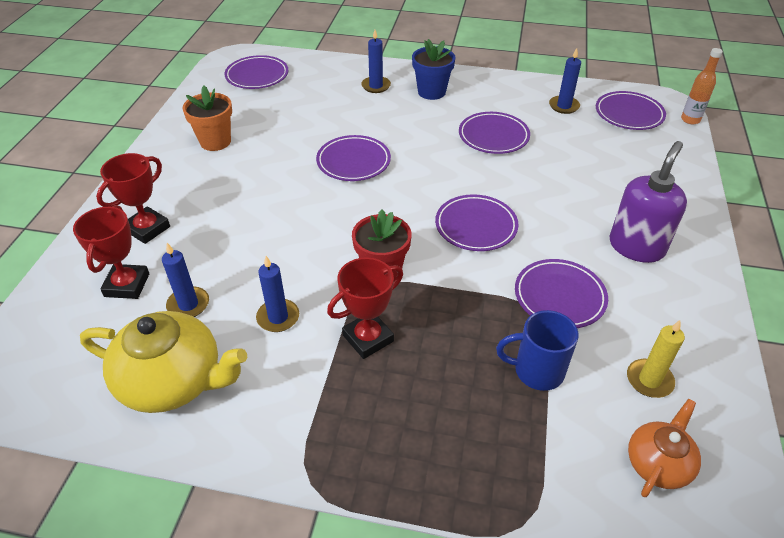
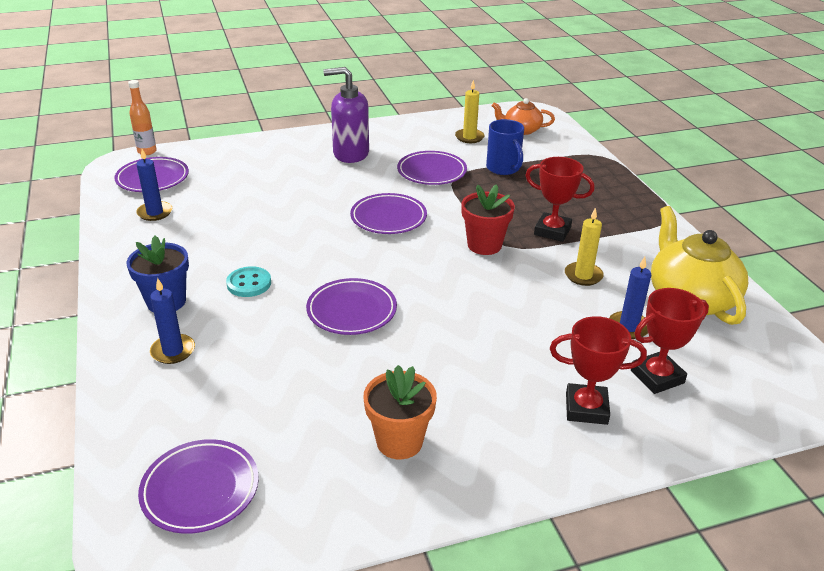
camera: 120 degrees left, 10 degrees down
(278, 317) = (583, 275): blue candle -> yellow candle
(427, 127) = (249, 283): none -> turquoise button
(493, 136) = (241, 239): purple plate -> none

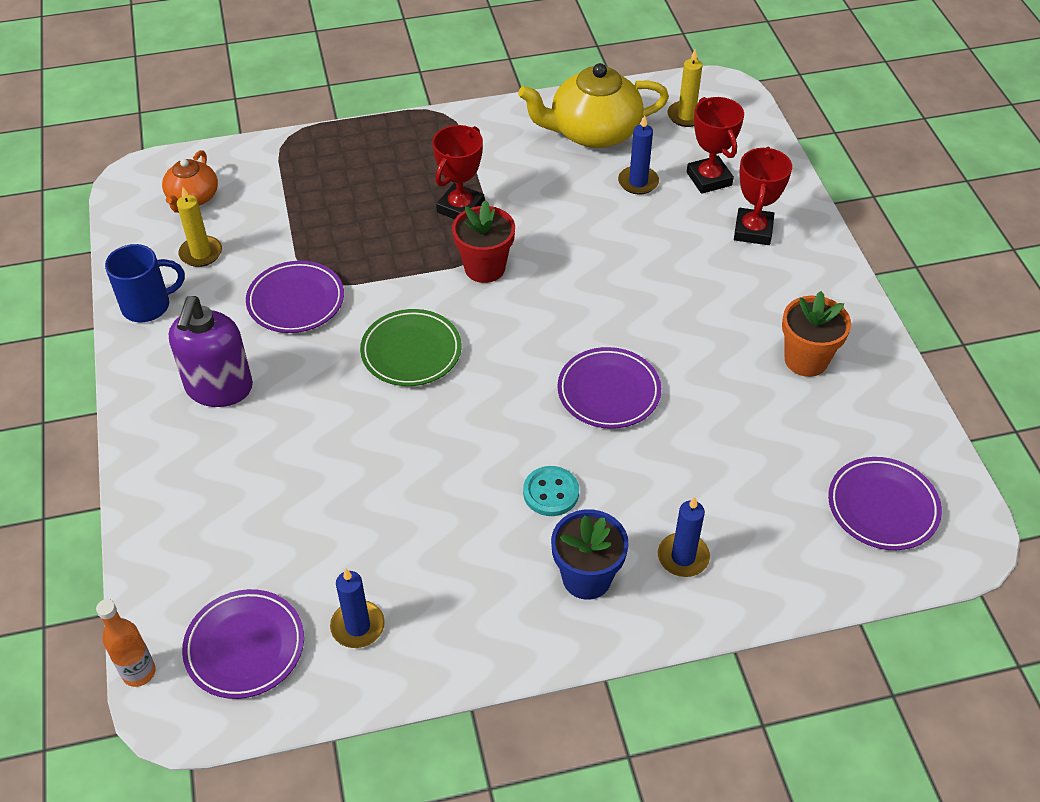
camera: 85 degrees left, 15 degrees up
(388, 218) = (411, 352): purple plate -> green plate
(503, 168) = (302, 229): blue mug -> blue mug (148, 306)
(583, 275) = (551, 198): yellow candle -> yellow candle (686, 116)

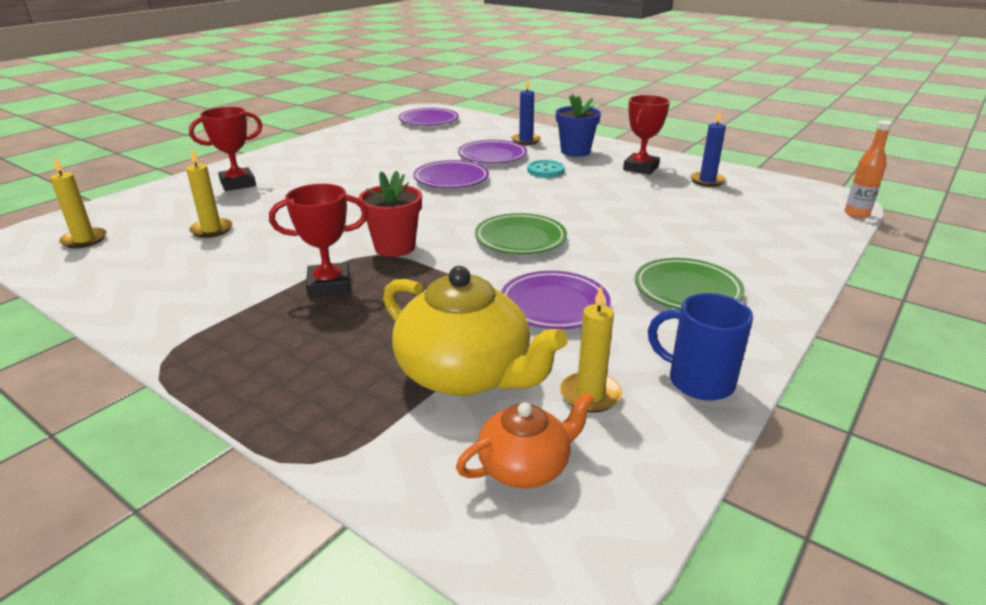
camera: 130 degrees left, 20 degrees down
(219, 388) = (687, 290): purple soap dispenser -> green plate
(245, 647) = (780, 198): purple plate -> purple plate (492, 156)
(593, 132) = (143, 269): yellow teapot -> yellow teapot (466, 374)
(638, 182) = (211, 230): blue candle -> yellow candle
(709, 179) = (183, 209): red trophy -> red trophy (640, 168)
(806, 360) = (350, 149): orange flower pot -> none

